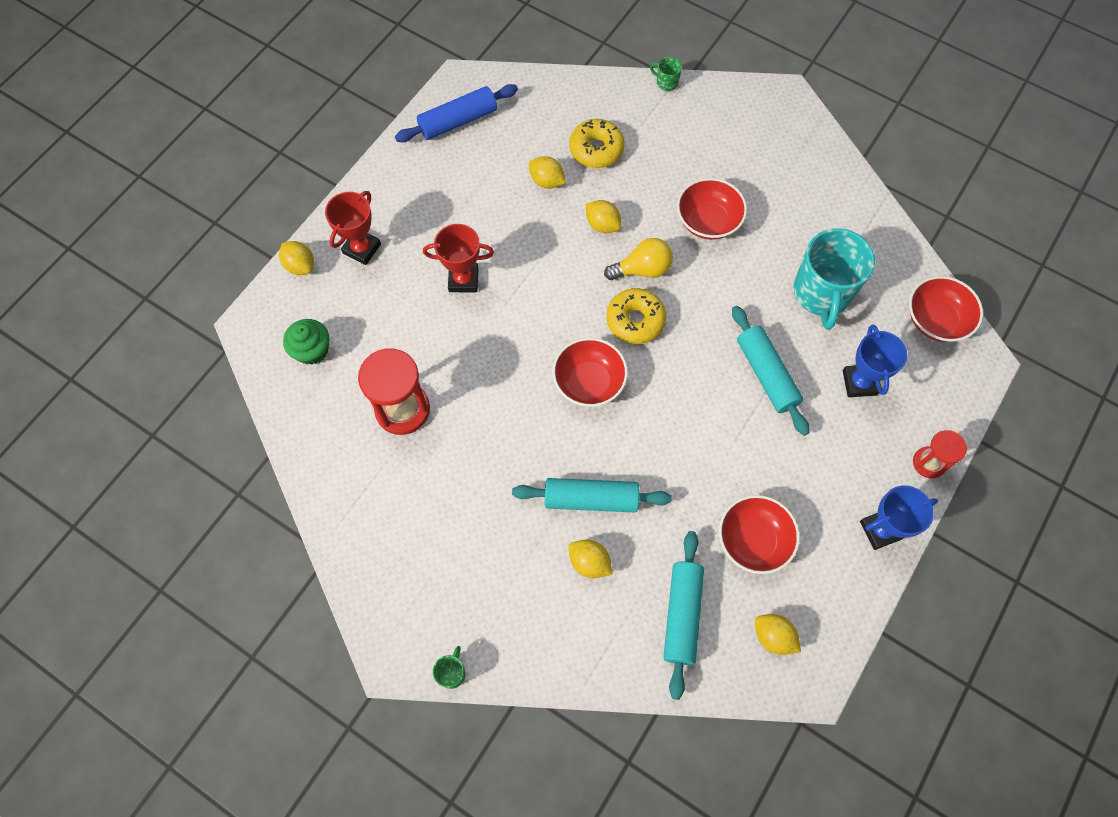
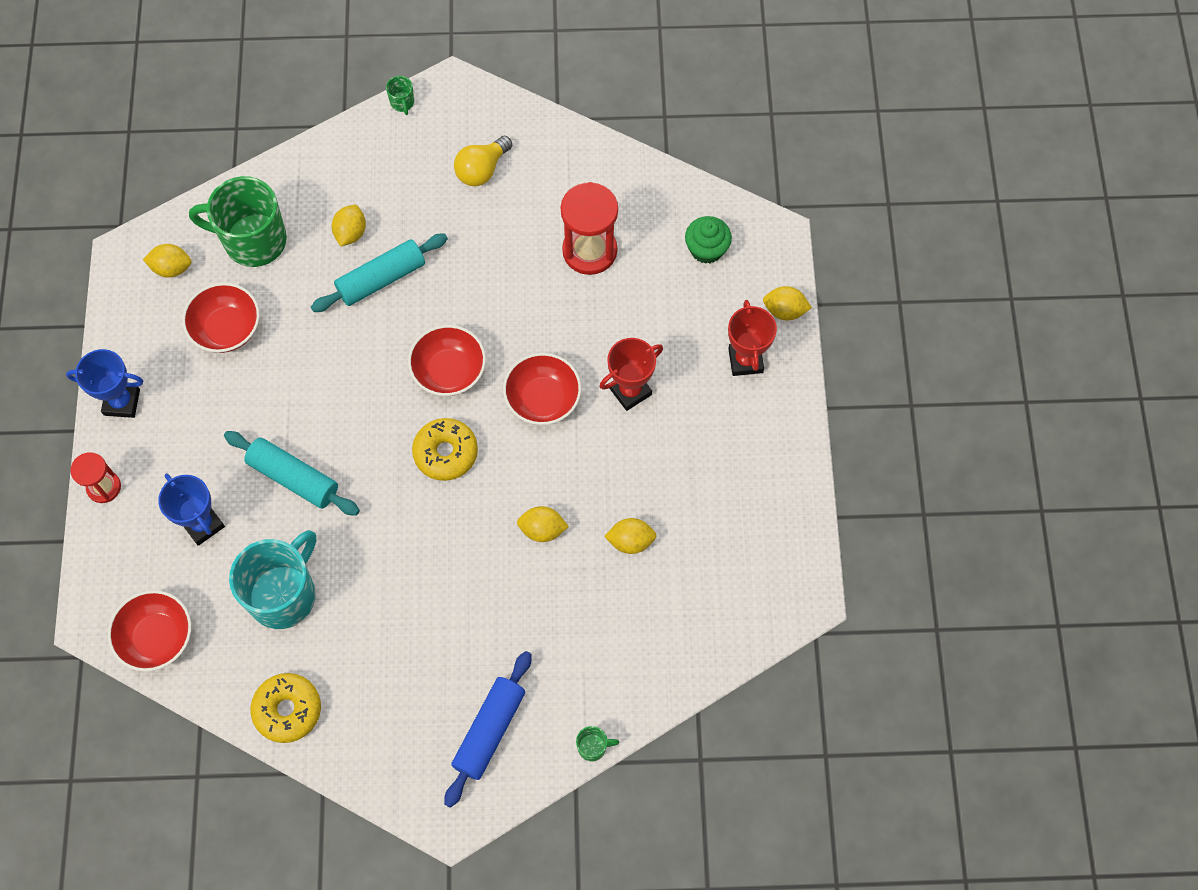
camera: 145 degrees right, 0 degrees up
(458, 121) = (771, 550): blue rolling pin -> blue rolling pin (489, 731)
(589, 562) = (351, 233): yellow lemon -> yellow lemon turned 75 degrees counterclockwise
(596, 149) = (608, 611): yellow donut -> yellow donut (288, 710)
(642, 269) = (472, 508): yellow light bulb -> yellow light bulb (482, 170)
(682, 615) = (253, 240): turquoise rolling pin -> green mug
(708, 221) = (442, 602): red bowl -> red bowl (543, 399)
(822, 293) = (284, 594): turquoise mug -> turquoise mug turned 60 degrees clockwise
(880, 530) = (122, 402): blue trophy -> blue trophy turned 60 degrees clockwise

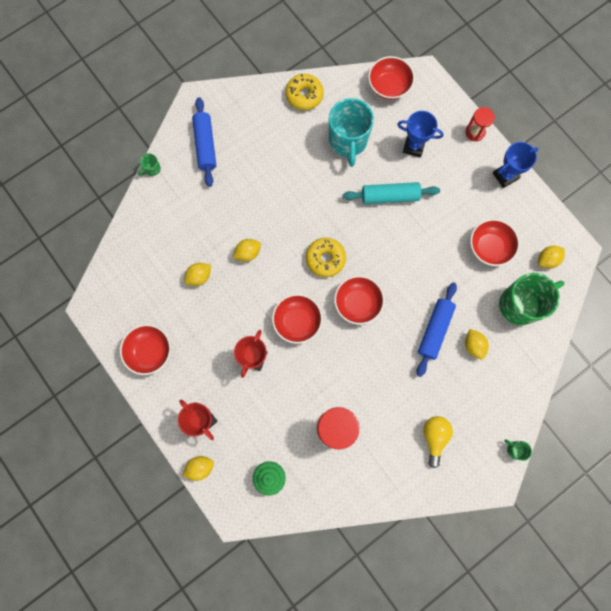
camera: 145 degrees right, 10 degrees up
(381, 279) = (434, 330): turquoise rolling pin -> blue rolling pin
(761, 486) = (149, 351): none -> red bowl

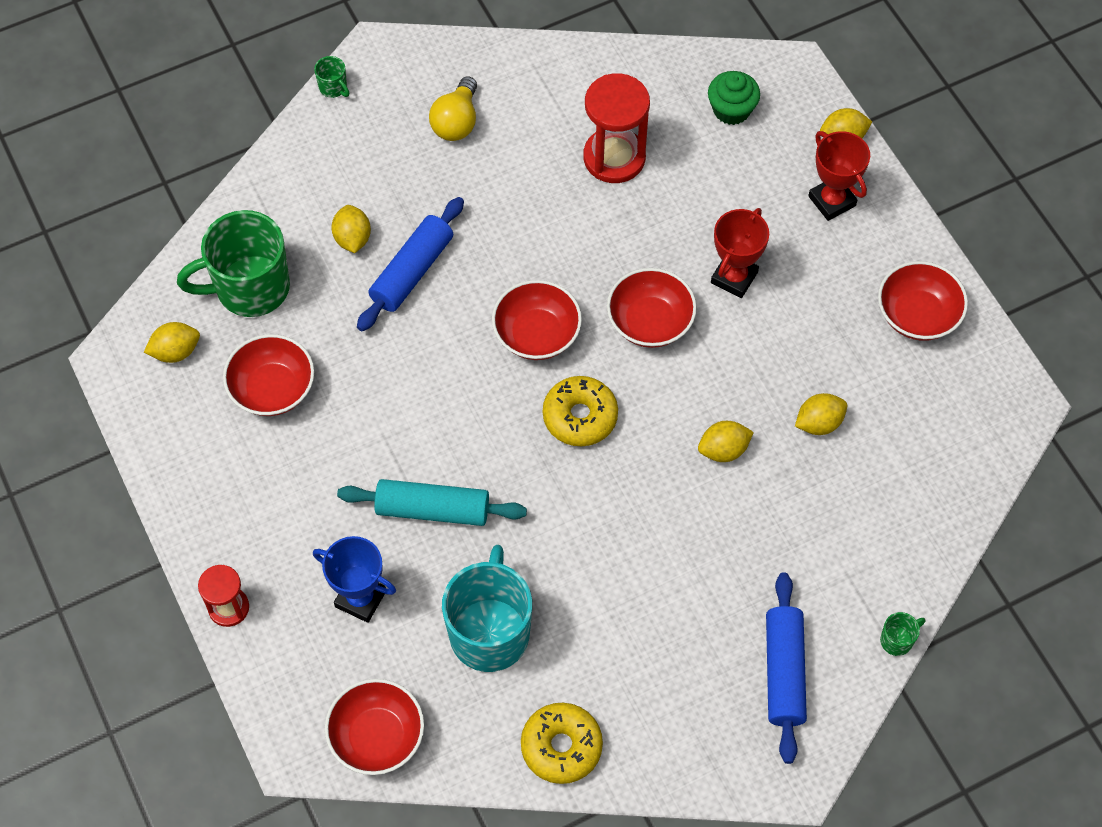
camera: 170 degrees left, 15 degrees down
(505, 176) = (198, 511): blue trophy -> none

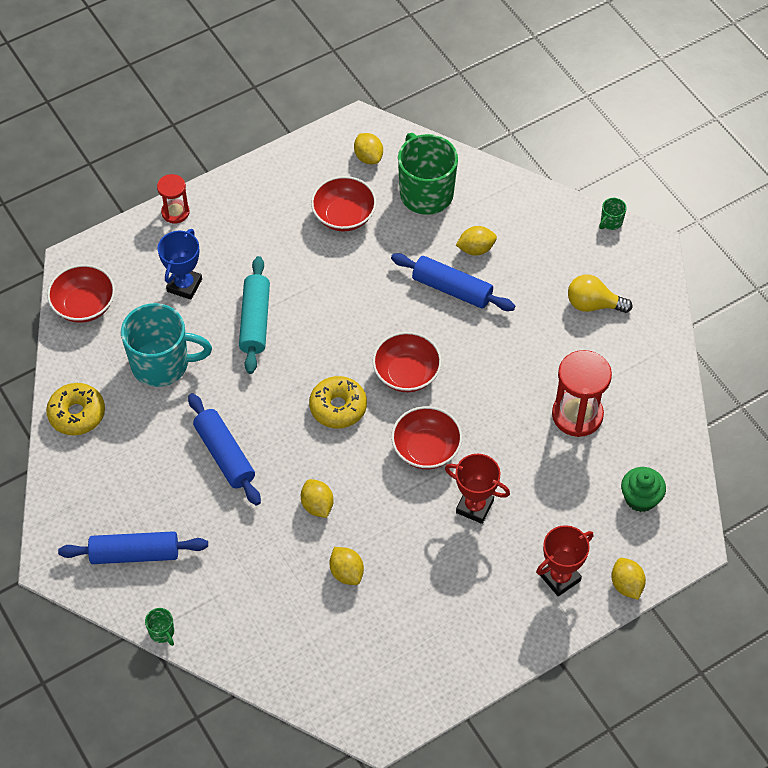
camera: 85 degrees right, 5 degrees down
(641, 556) = (224, 455): none -> blue rolling pin
(917, 315) = (455, 646): red bowl -> none

